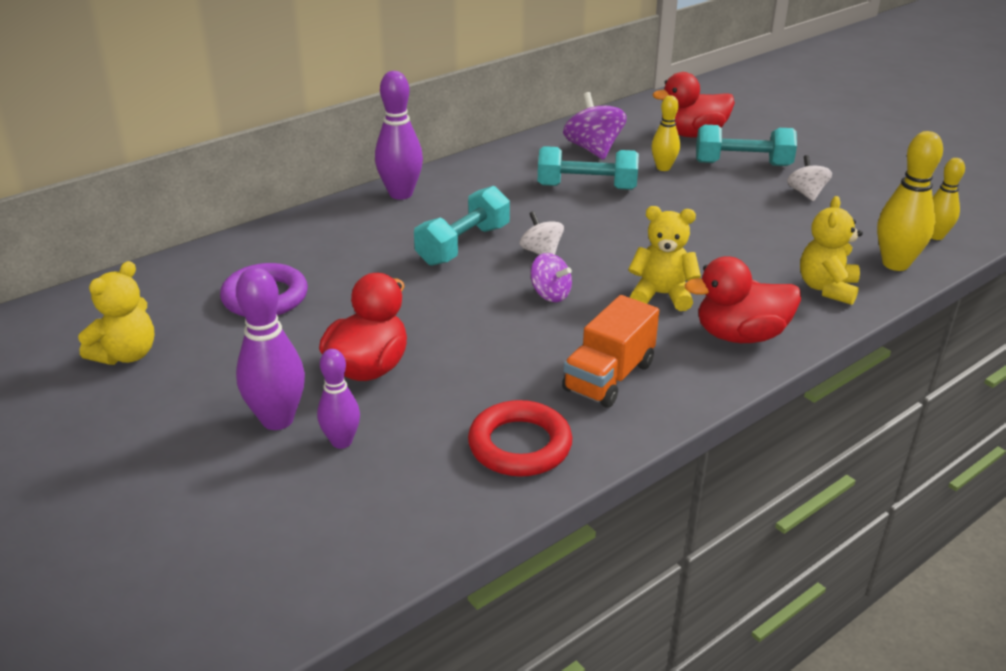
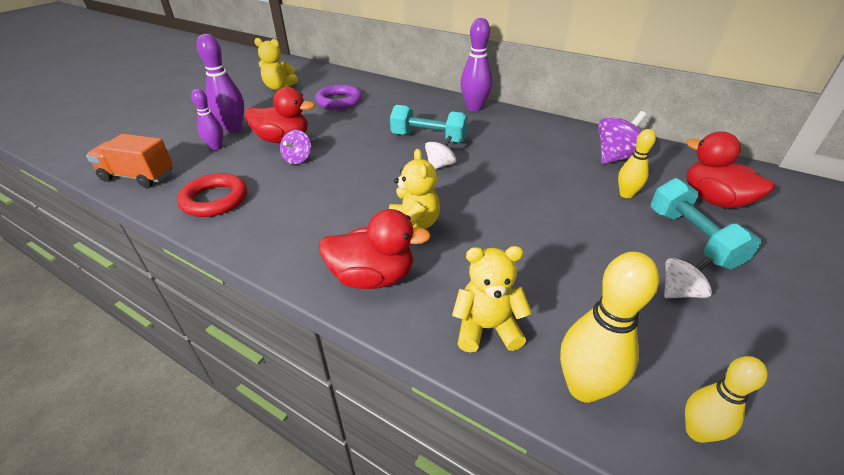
camera: 70 degrees right, 5 degrees up
(550, 294) = (387, 179): purple spinning top -> purple spinning top (298, 159)
(586, 187) = (551, 165): turquoise dumbbell -> none
(609, 377) = (294, 220): orange truck -> orange truck (138, 176)
(740, 335) = (373, 277): red duck -> red duck turned 120 degrees clockwise

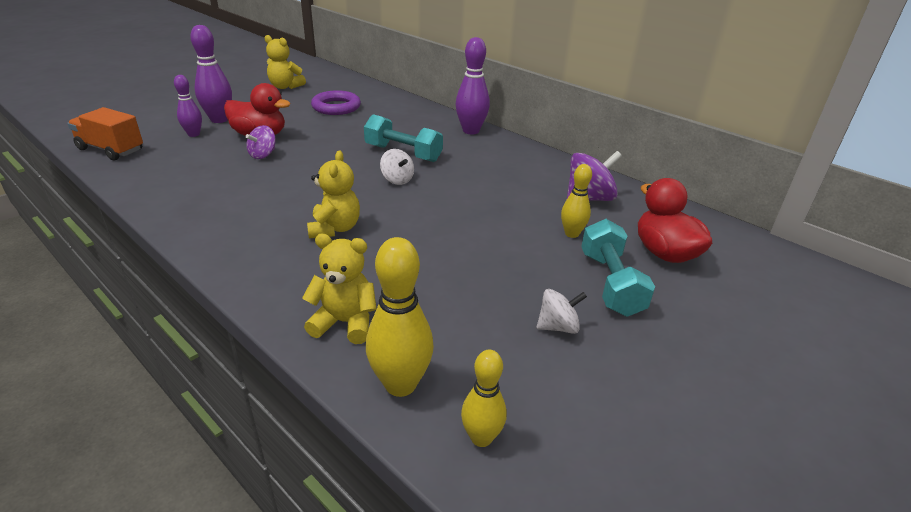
camera: 10 degrees right, 5 degrees down
(215, 200) = (166, 179): red ring -> none
(373, 277) = (268, 264): red duck -> none
(440, 165) = (397, 180): white spinning top -> white spinning top turned 90 degrees clockwise

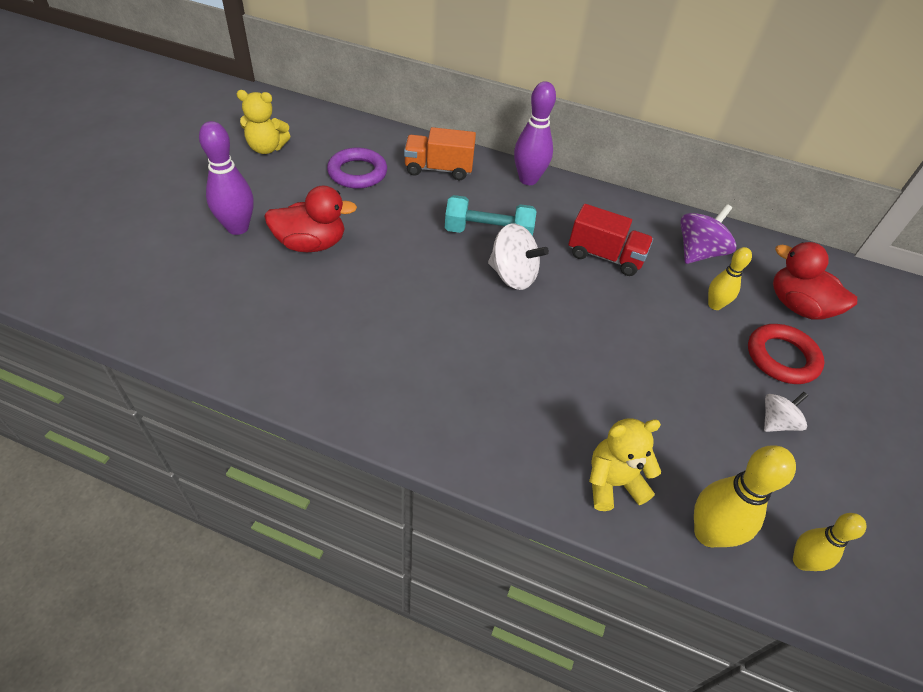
camera: 25 degrees left, 15 degrees up
(111, 150) = (150, 316): orange truck -> orange truck (438, 169)
(194, 134) = (230, 262): purple bowling pin -> none
(263, 155) = (342, 275): purple spinning top -> none
(335, 228) = (508, 365): yellow teddy bear -> none
(397, 180) = (513, 275): white spinning top -> white spinning top, size x1.60
(493, 184) = (605, 256): none -> red truck
(610, 283) = (781, 357): turquoise dumbbell -> red ring

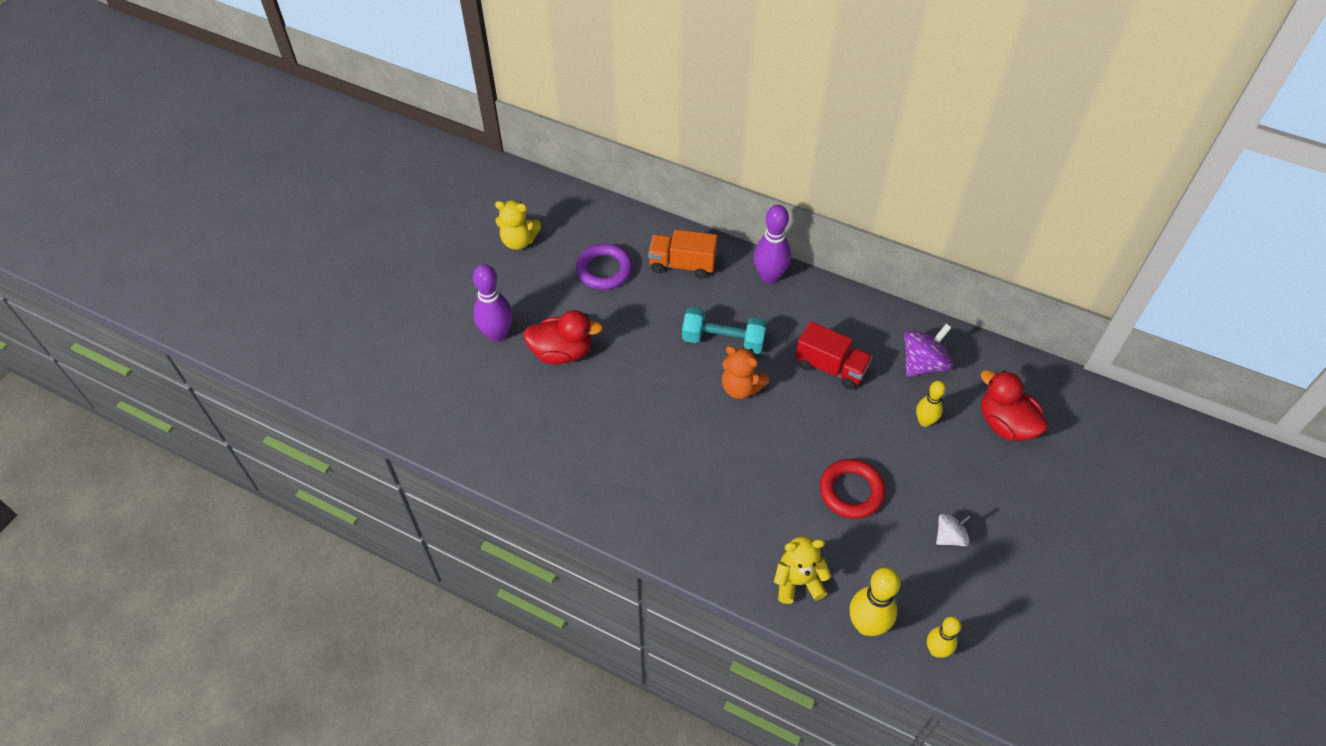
camera: 10 degrees right, 5 degrees up
(513, 275) = (741, 387): white spinning top -> orange teddy bear
(781, 357) = (973, 476): red ring -> red ring (851, 491)

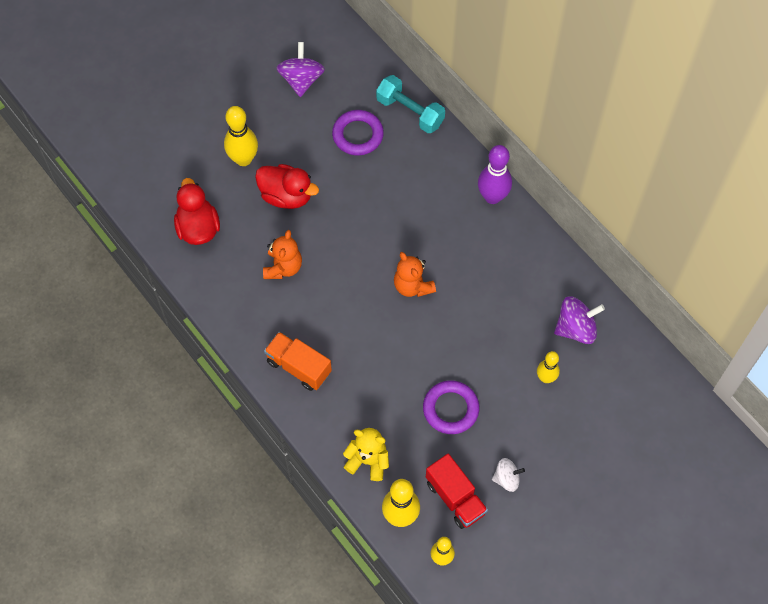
camera: 25 degrees right, 10 degrees up
(497, 334) = (243, 159): purple bowling pin -> yellow bowling pin
(519, 241) = (301, 80): yellow teddy bear -> purple spinning top
(596, 422) = (283, 267): none -> orange teddy bear
(682, 265) = (425, 156): orange truck -> orange truck (298, 367)
(723, 340) = (421, 239): turquoise dumbbell -> turquoise dumbbell (410, 112)
(831, 367) = (496, 299): red truck -> red truck (455, 497)
(851, 491) = (450, 409): red ring -> purple ring
(1005, 424) = (611, 409): red duck -> red duck (198, 228)

